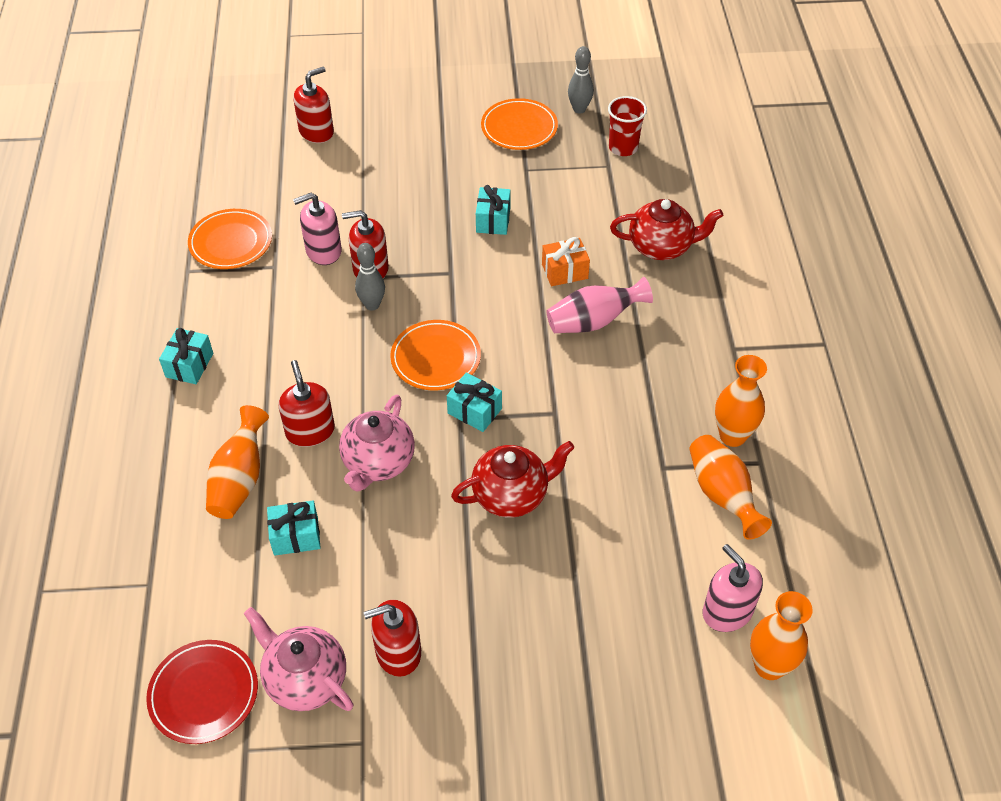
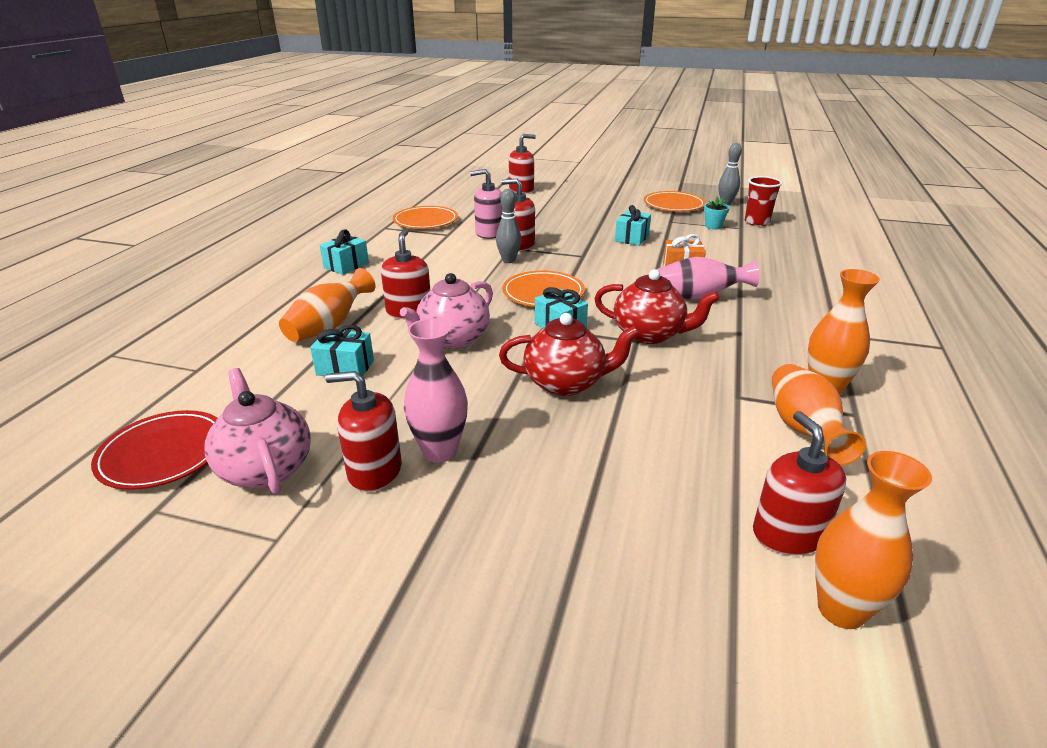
camera: 20 degrees right, 20 degrees down
(440, 613) = (440, 451): none -> pink vase
(577, 170) = (713, 226): none -> turquoise flower pot
(661, 247) = (777, 269): red teapot -> red teapot (650, 334)
(727, 611) = (788, 534): pink soap dispenser -> red soap dispenser

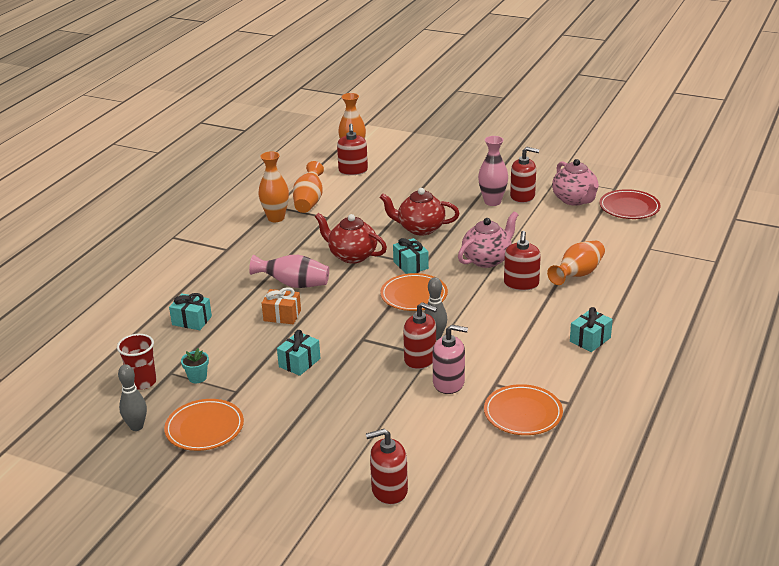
camera: 170 degrees left, 0 degrees up
(345, 367) = (554, 244): turquoise gift -> turquoise gift (192, 321)

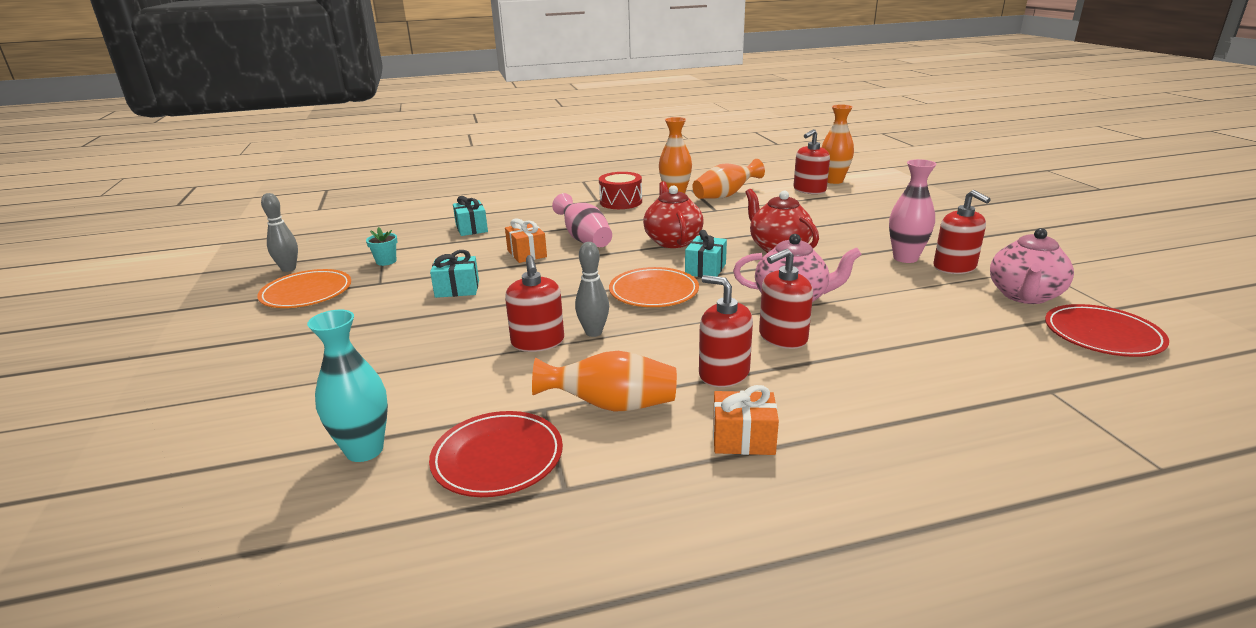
camera: 50 degrees right, 5 degrees down
(142, 382) = (358, 247): red cup -> none
(249, 242) = (621, 202): none -> red drum
(389, 490) = (249, 429): red soap dispenser -> red soap dispenser (724, 373)
(449, 383) = (510, 377): pink soap dispenser -> none
(464, 453) = (364, 450): none -> turquoise vase
(523, 413) = (497, 458): orange plate -> red plate
(578, 274) = (874, 365): orange vase -> orange vase (611, 405)
(590, 340) = (743, 439): turquoise gift -> orange gift

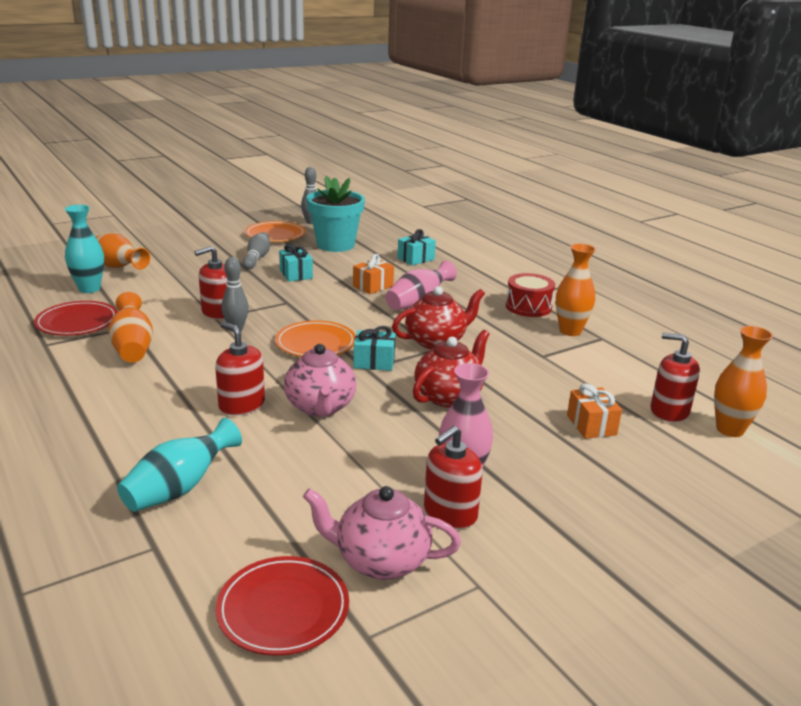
camera: 70 degrees right, 0 degrees up
(379, 309) = (257, 259): none -> grey bowling pin
(386, 261) = (335, 245): turquoise flower pot -> turquoise flower pot, size x2.49
(724, 373) = (177, 383): red soap dispenser -> none
(725, 195) = (596, 358): orange vase -> orange vase (118, 267)
(743, 439) = (88, 395): orange gift -> orange gift (591, 425)
(948, 376) = (179, 488): none -> turquoise vase

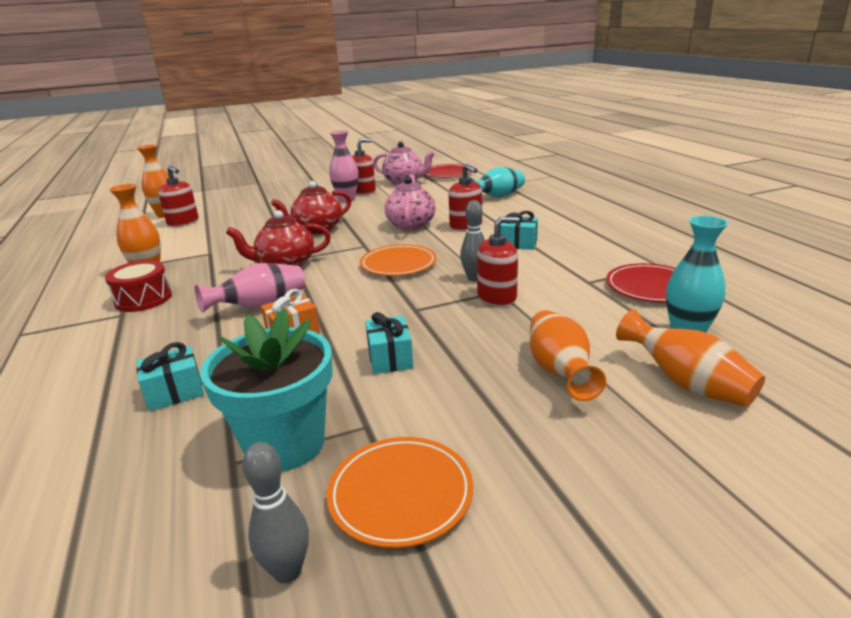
camera: 165 degrees left, 0 degrees up
(132, 347) = (571, 262): orange vase -> orange vase (560, 372)
(257, 259) = (448, 400): grey bowling pin -> none
(374, 362) = (355, 250): turquoise gift -> turquoise gift (518, 243)
(591, 425) = (244, 217): orange gift -> none

